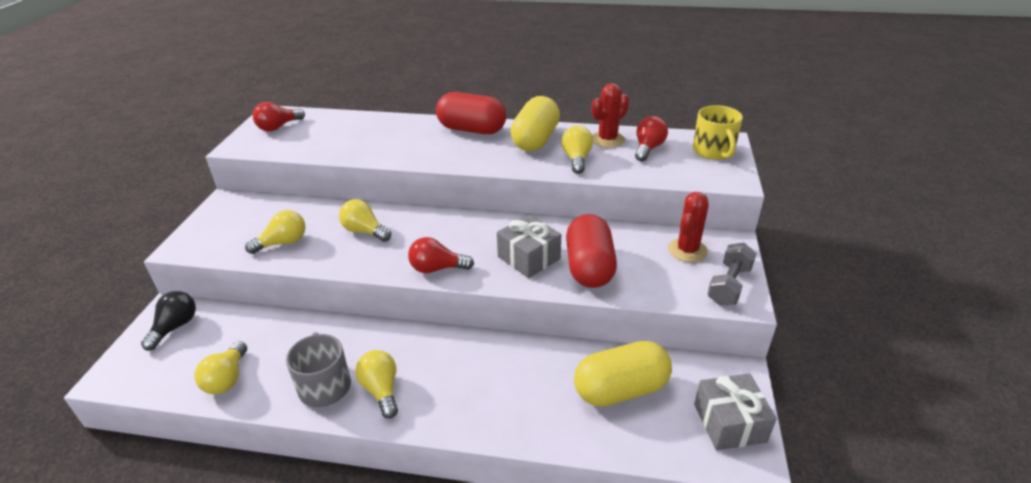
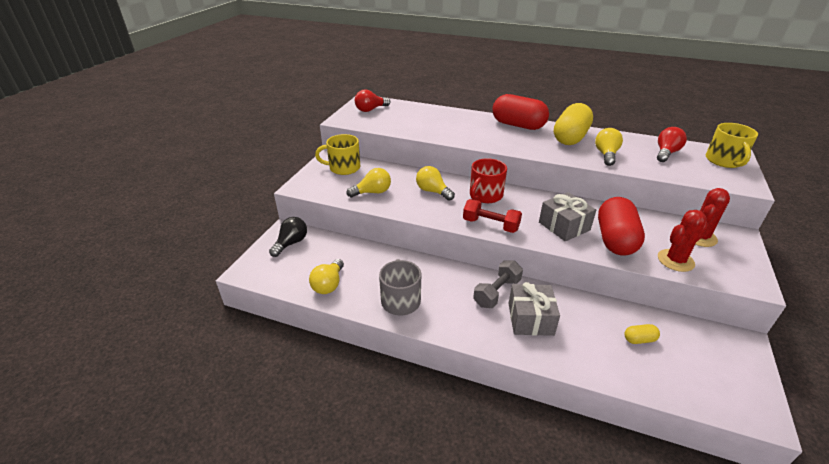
camera: 10 degrees right, 0 degrees up
(245, 212) = (343, 168): none -> yellow mug
(381, 390) = (444, 310): yellow light bulb -> none
(433, 228) = (485, 195): none -> red mug
(437, 268) = (490, 225): red light bulb -> red dumbbell
(607, 139) = (630, 143): red cactus -> red cactus (675, 260)
(620, 389) = (639, 339): yellow capsule -> yellow capsule, size x0.42
(729, 285) = (739, 269): grey dumbbell -> grey dumbbell (497, 292)
(729, 423) = (738, 381): grey gift -> grey gift (530, 319)

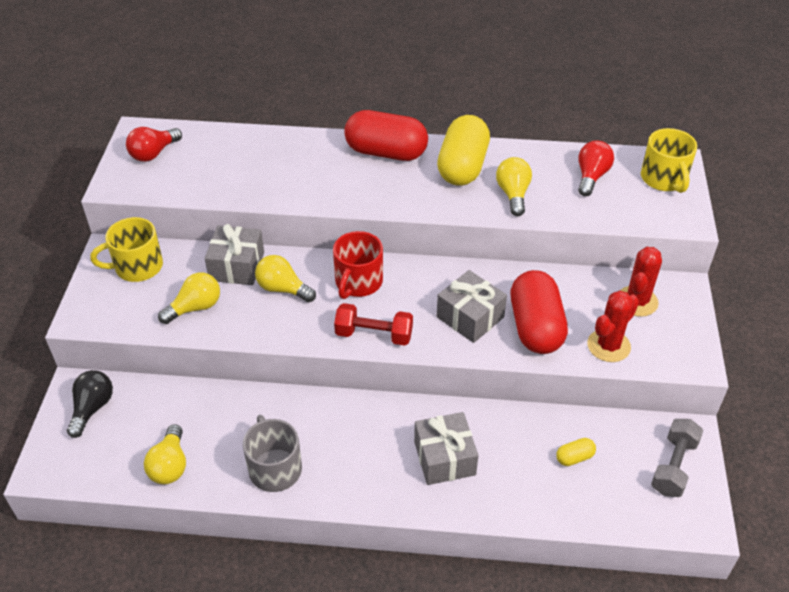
camera: 15 degrees left, 10 degrees up
(406, 176) = (237, 266): none -> grey gift
(497, 292) = (397, 428): grey dumbbell -> grey dumbbell (673, 466)

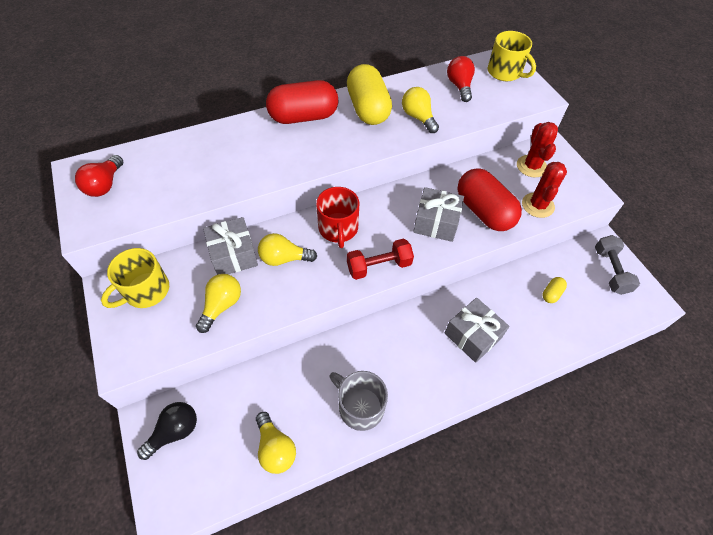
camera: 30 degrees left, 10 degrees up
(92, 408) = (175, 431): black light bulb -> black light bulb turned 60 degrees clockwise

